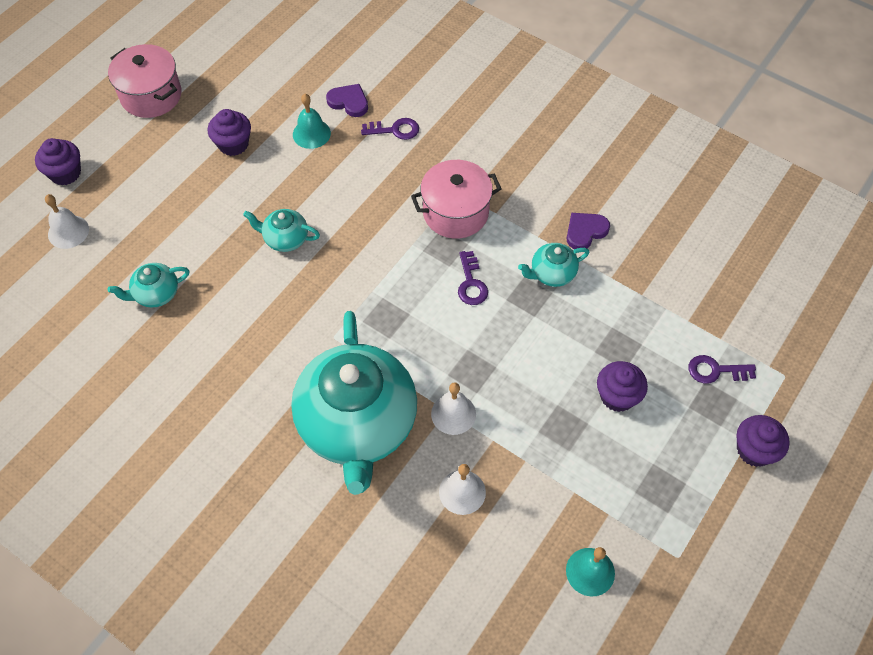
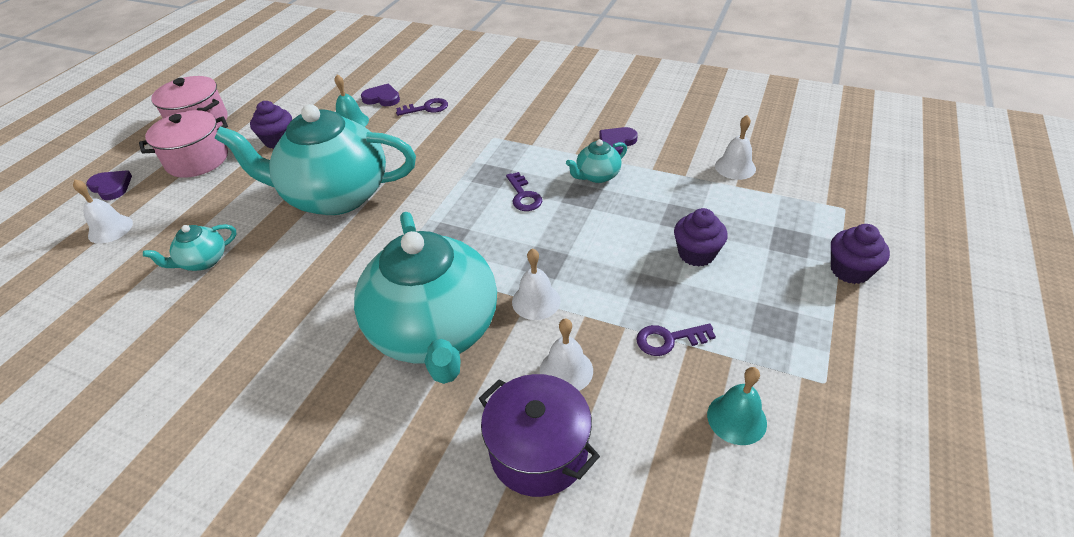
camera: 10 degrees left, 15 degrees down
(65, 173) = (111, 187): purple cupcake -> purple heart
(285, 239) = (335, 196): turquoise teapot -> turquoise teapot, size x2.40
(421, 560) = (538, 451): none -> purple pot
(455, 212) = (495, 150): pink pot -> pink pot (197, 160)
(697, 295) = (735, 167): none -> white bell
(715, 370) = (779, 216): purple key -> purple key (668, 339)

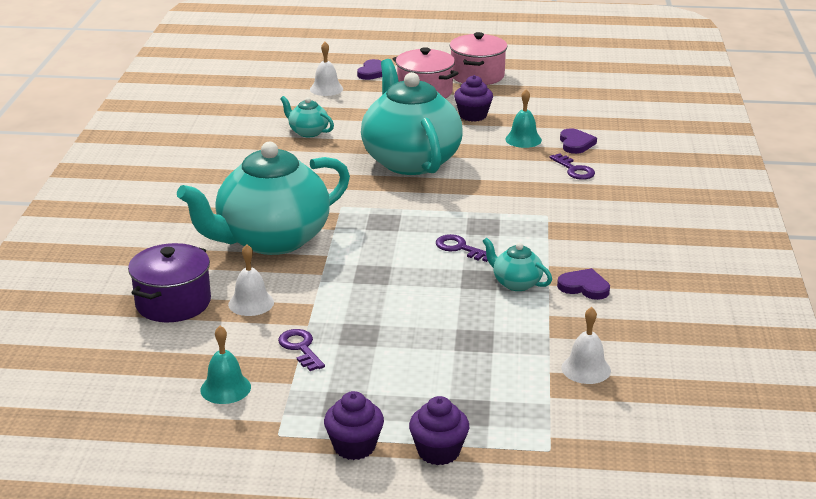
camera: 70 degrees right, 15 degrees down
(523, 196) = (460, 248): purple key -> purple key turned 75 degrees clockwise
(536, 301) = (321, 277): white bell -> none
(696, 254) = (420, 354): purple cupcake -> purple cupcake (354, 446)

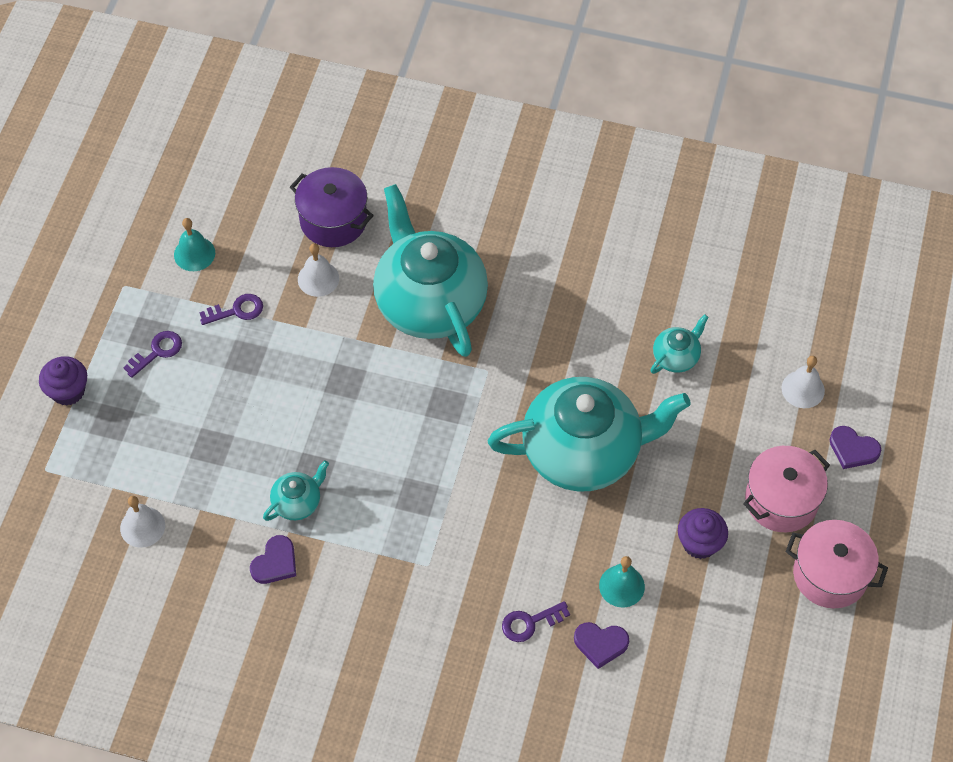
camera: 100 degrees right, 30 degrees up
(354, 446) = (92, 334): purple cupcake -> none
(460, 248) = (376, 465): purple key -> purple key (157, 352)

